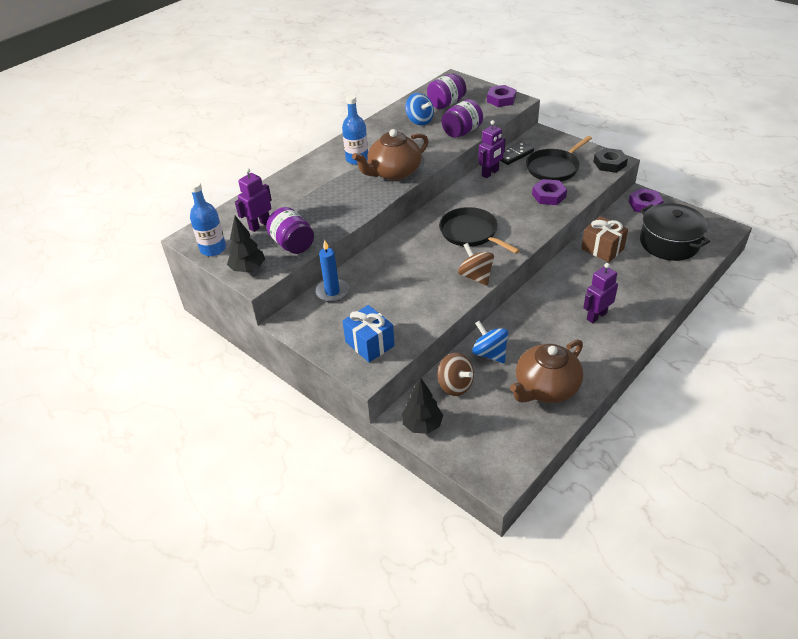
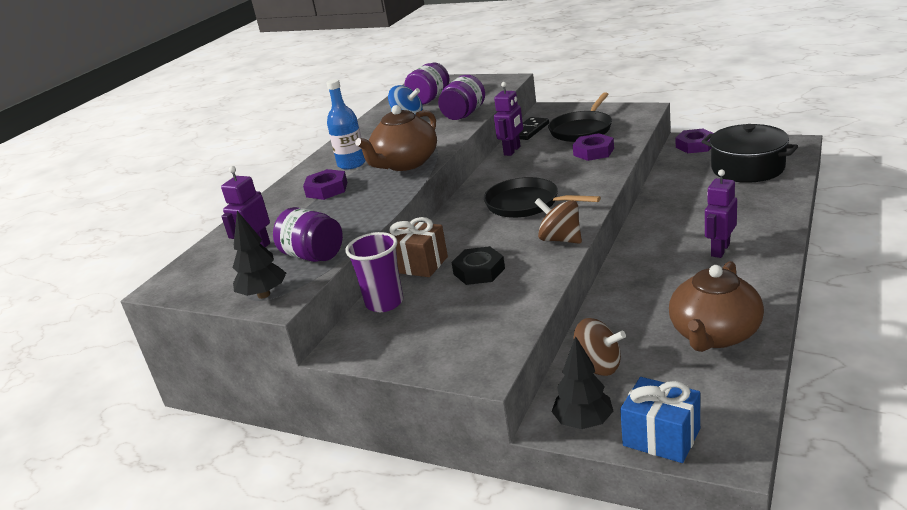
camera: 15 degrees left, 15 degrees down
(213, 249) = (202, 288): blue bottle -> none
(332, 292) = (384, 303): blue candle -> purple cup
(369, 344) = (468, 340): blue gift -> blue gift (661, 437)
(489, 353) = (619, 321): blue spinning top -> none
(501, 99) = (490, 82): purple nut -> purple nut (327, 189)
(602, 249) = (679, 192): brown gift -> brown gift (418, 264)
(609, 164) = (640, 112): black nut -> black nut (479, 271)

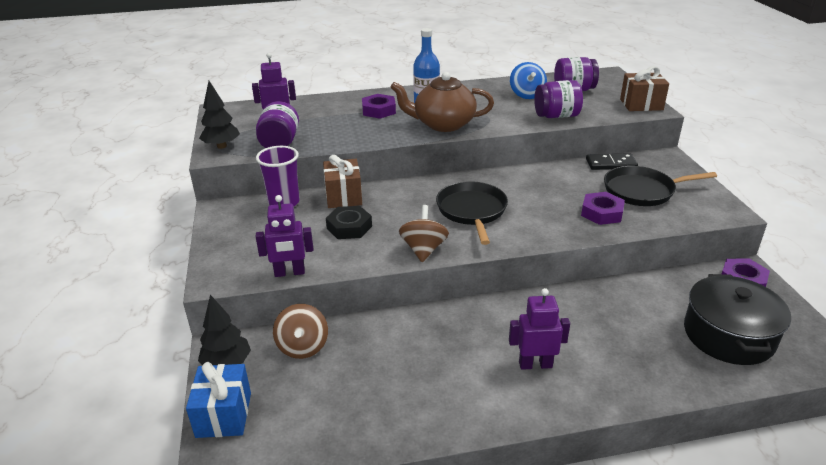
camera: 50 degrees right, 5 degrees up
(493, 81) = (641, 104): none -> brown gift
(512, 151) = (563, 170): purple robot -> purple robot (289, 273)
(714, 334) = (384, 404): brown teapot -> none

